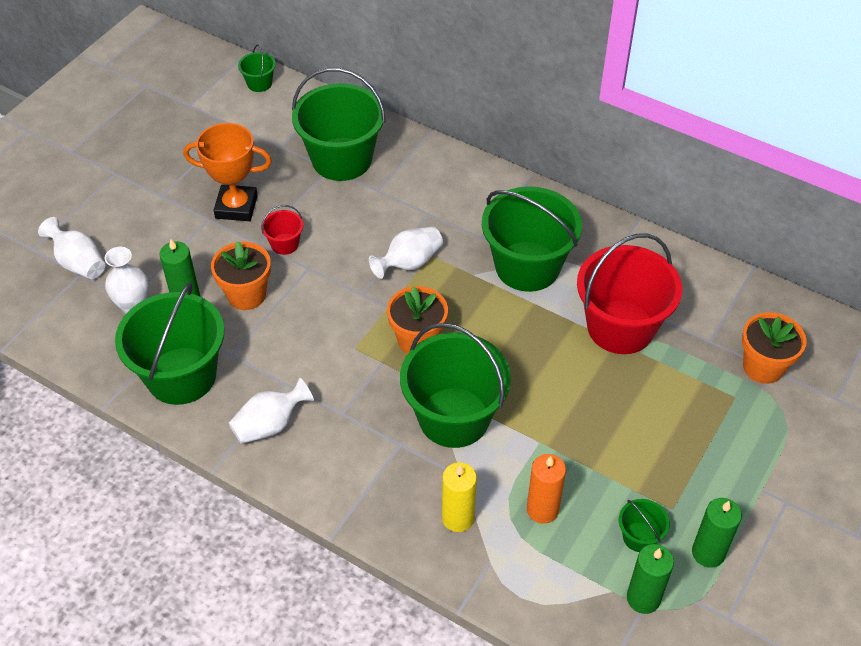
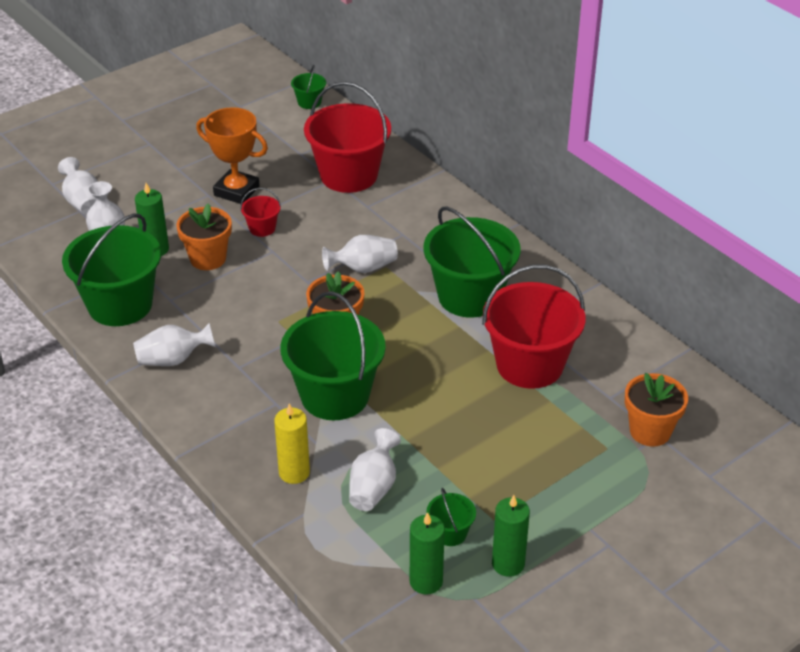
camera: 20 degrees right, 10 degrees down
(342, 159) = (348, 175): green bucket -> red bucket
(542, 509) = (373, 487): orange candle -> white vase

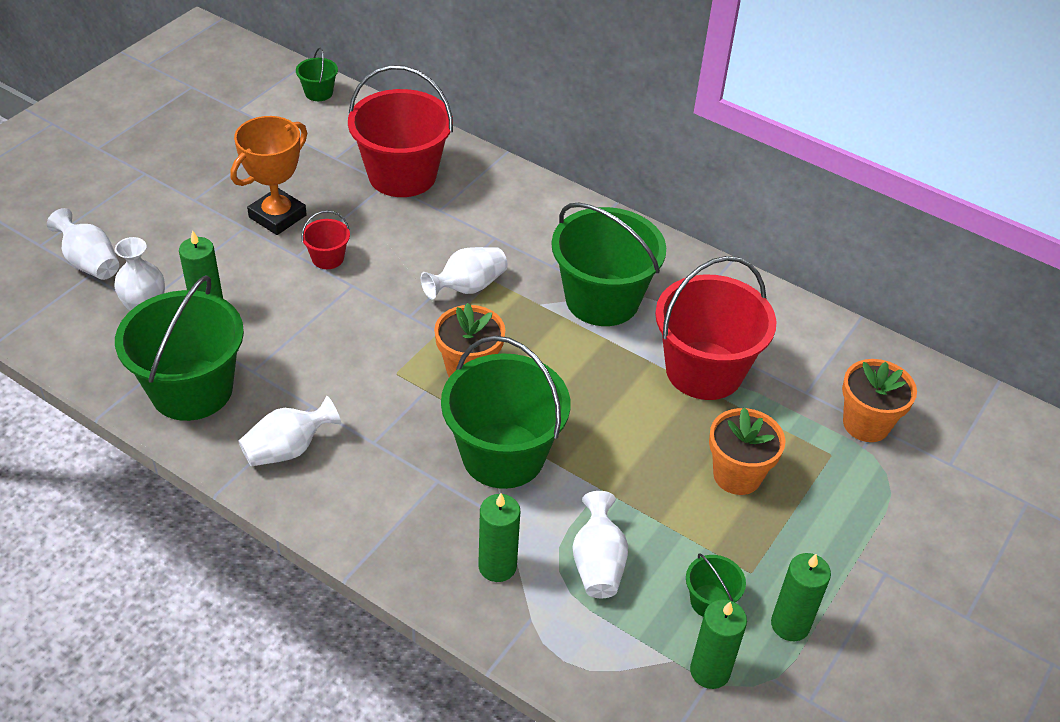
camera: 20 degrees left, 5 degrees up
(208, 259) = (278, 309): orange flower pot -> orange flower pot (737, 475)
(236, 191) = (277, 216): orange trophy -> orange trophy turned 60 degrees counterclockwise
(294, 472) = (497, 566): yellow candle -> green candle

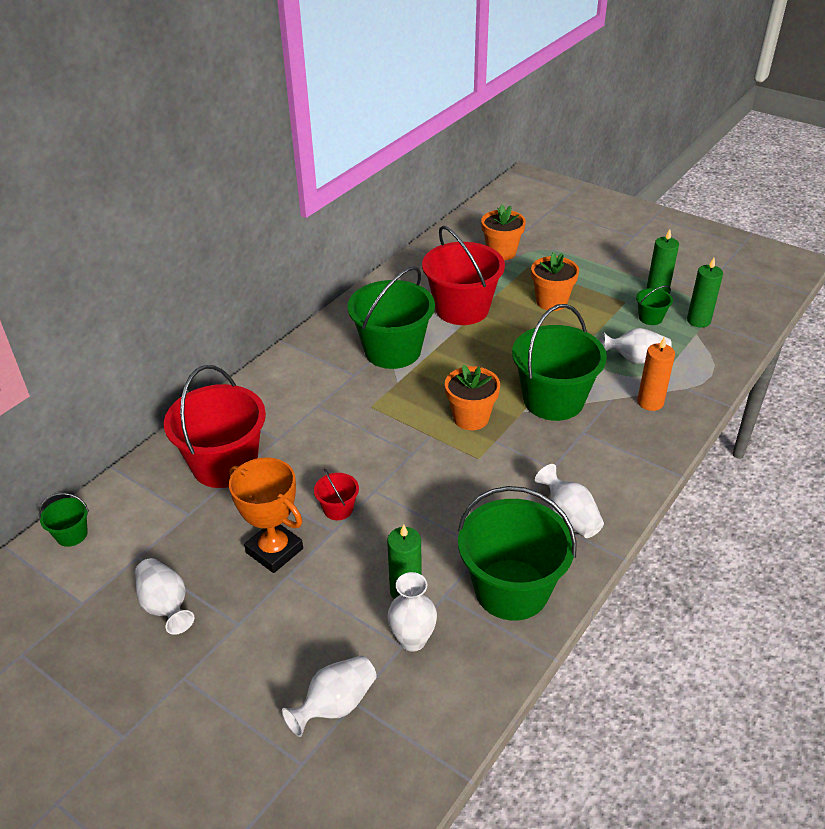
camera: 85 degrees left, 5 degrees down
(467, 287) = (378, 420): white vase -> white vase (166, 606)
(497, 566) = (650, 402): green candle -> orange candle

